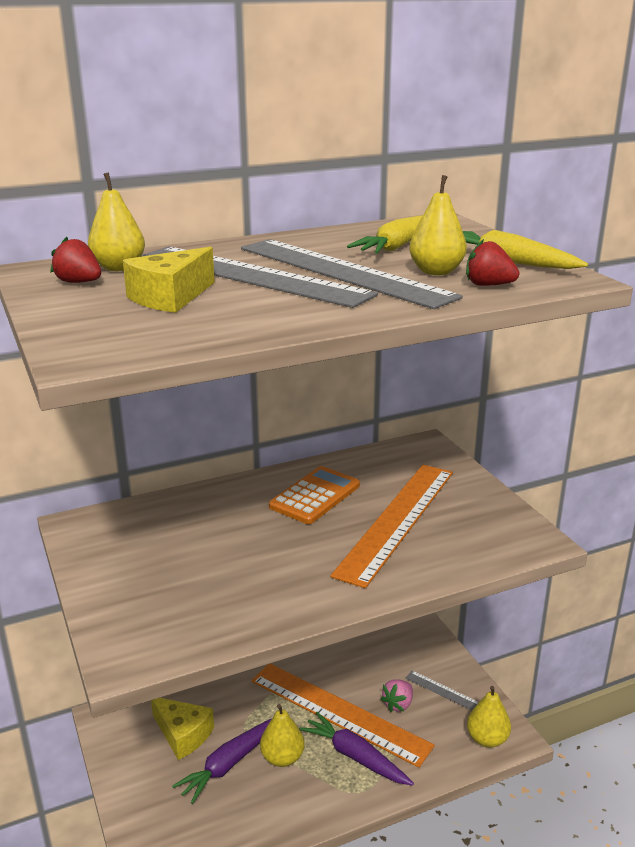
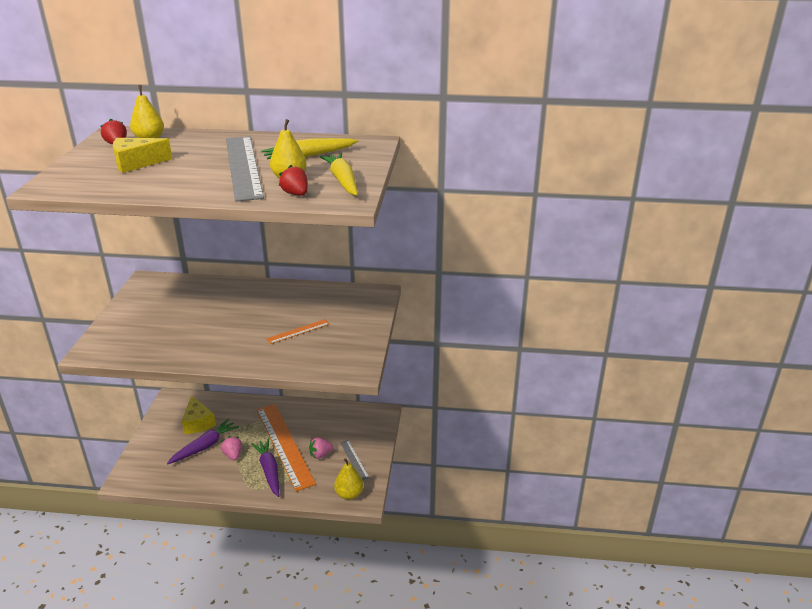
camera: 30 degrees right, 5 degrees up
(229, 764) = (205, 446): purple carrot -> purple carrot turned 150 degrees clockwise
(252, 275) = (196, 158): grey ruler -> none
(282, 758) = (233, 455): yellow pear -> pink strawberry
(315, 496) = (275, 303): orange calculator -> none
(397, 520) = (298, 331): orange ruler -> orange ruler, size x0.44

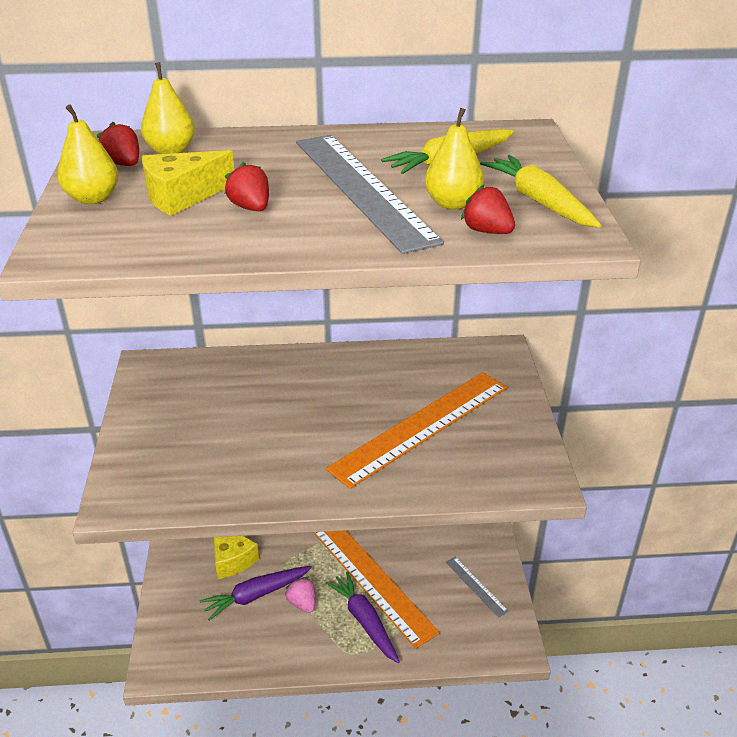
camera: 10 degrees left, 5 degrees up
(170, 172) = (251, 208): none -> red strawberry
(205, 446) = (256, 595): purple carrot -> purple carrot turned 150 degrees counterclockwise
(298, 331) = (421, 427): orange ruler -> orange ruler, size x2.26
(320, 454) = (426, 585): pink strawberry -> none
(349, 494) = (492, 641): yellow pear -> yellow pear (93, 198)

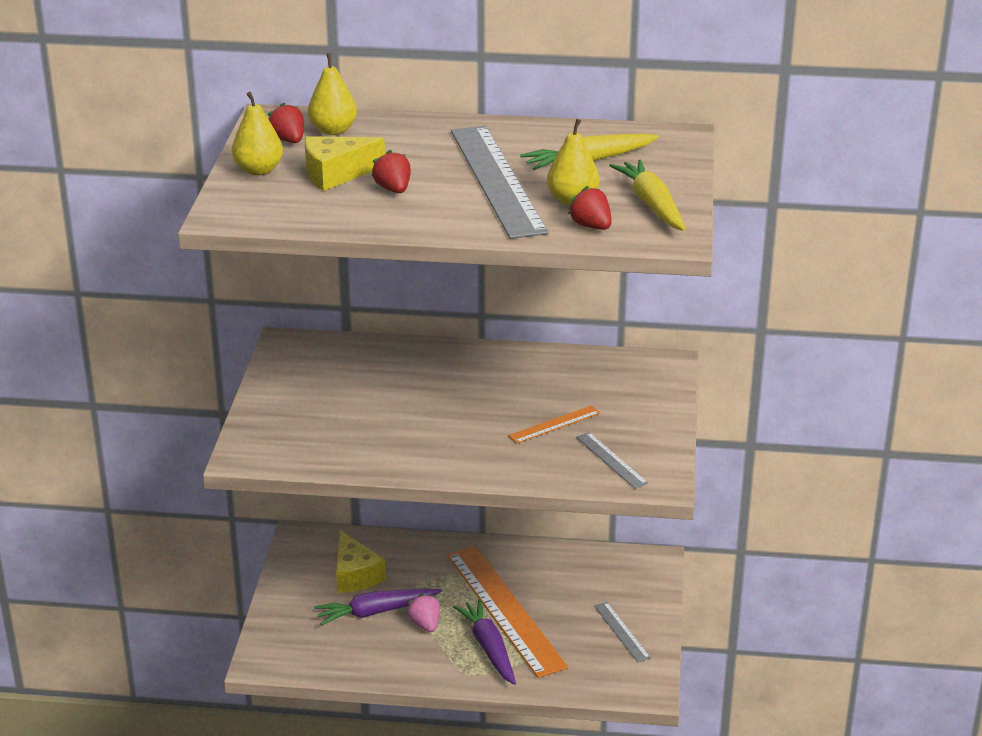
camera: 10 degrees right, 5 degrees down
(421, 427) = (554, 424): orange ruler -> orange ruler, size x0.44
(488, 461) = (611, 460): none -> grey ruler

